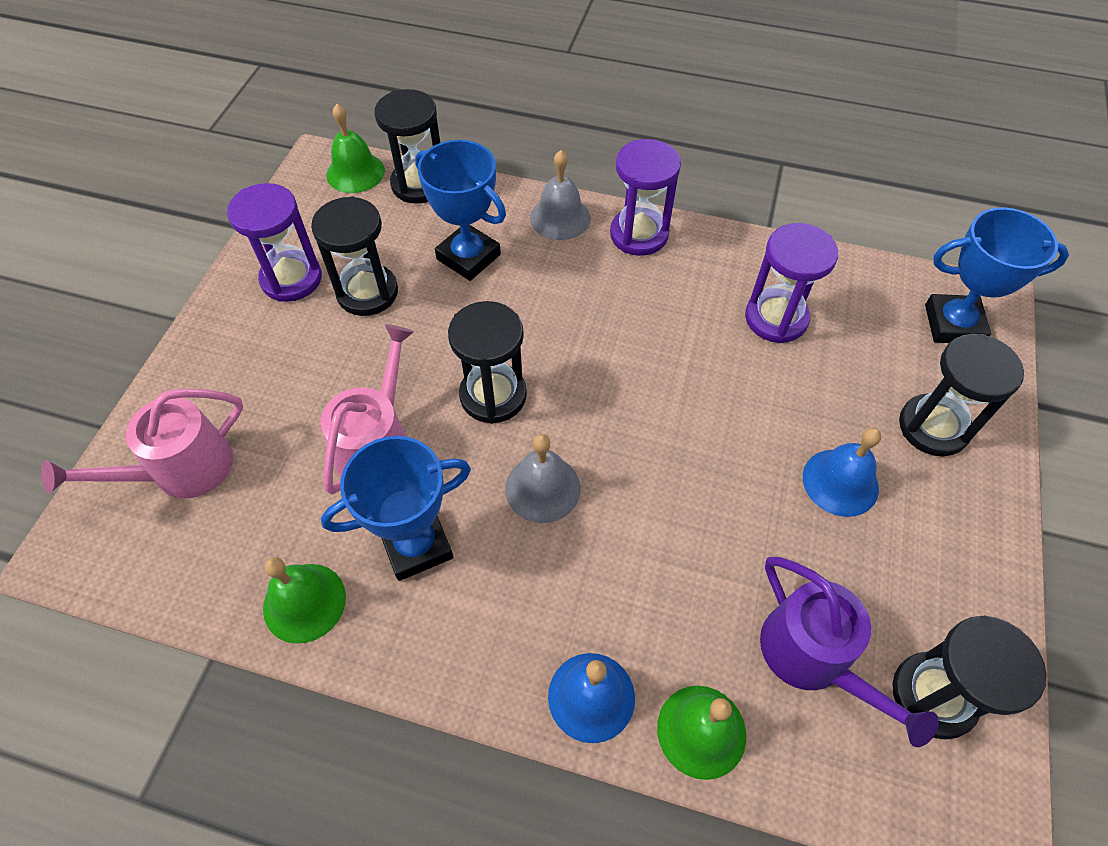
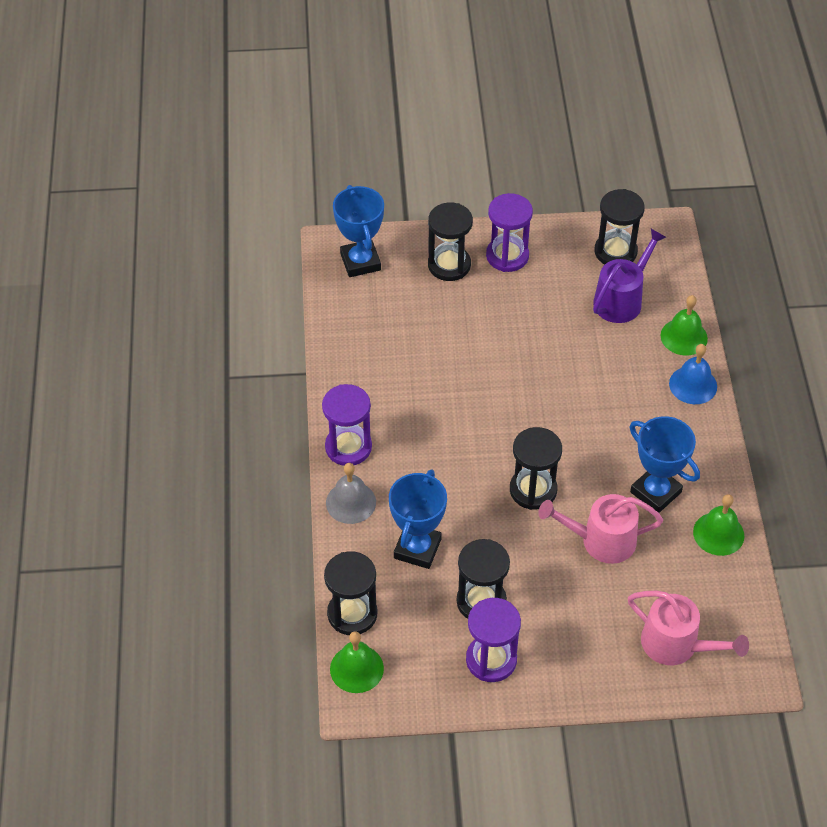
camera: 110 degrees left, 5 degrees down
(542, 488) = (586, 442): grey bell -> none
(776, 318) = (396, 352): purple hourglass -> purple hourglass (507, 256)
(840, 482) = (509, 302): blue bell -> none

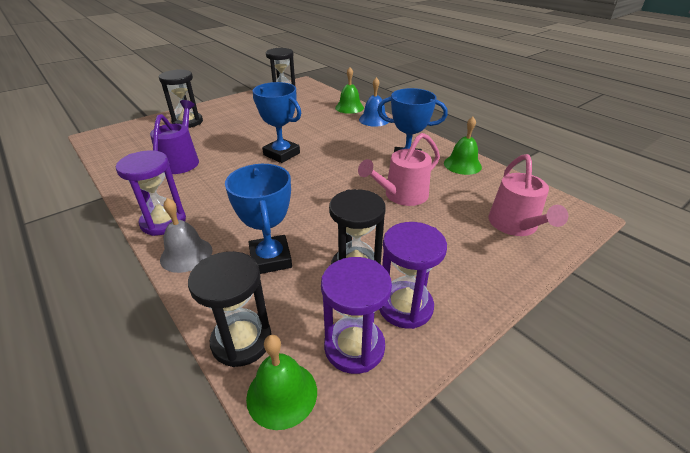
camera: 35 degrees left, 15 degrees down
(360, 262) = (122, 136): blue trophy -> blue trophy (281, 154)
(507, 256) = (223, 110): purple hourglass -> purple hourglass (354, 347)
(533, 490) = (330, 190): black hourglass -> none
(621, 299) = (303, 106): purple watering can -> purple watering can (181, 161)
(676, 645) = (515, 225): pink watering can -> pink watering can turned 90 degrees clockwise

